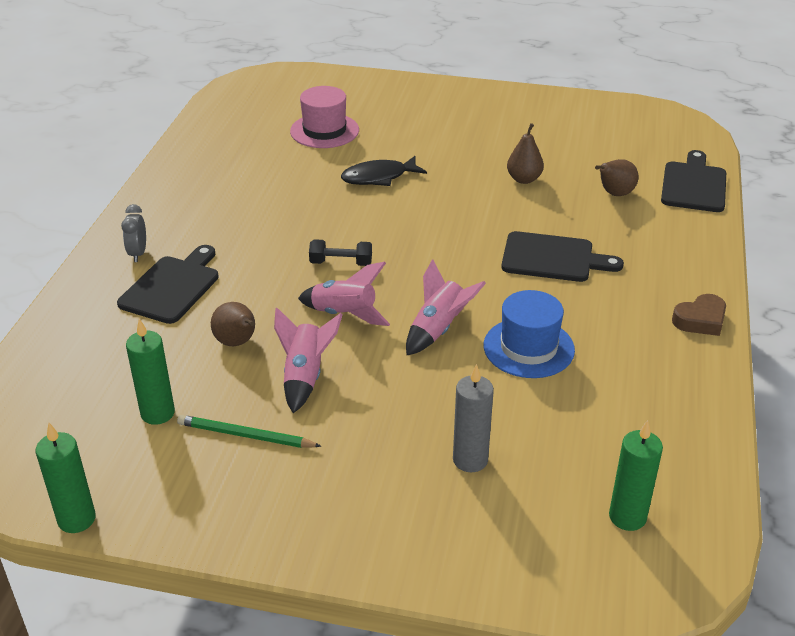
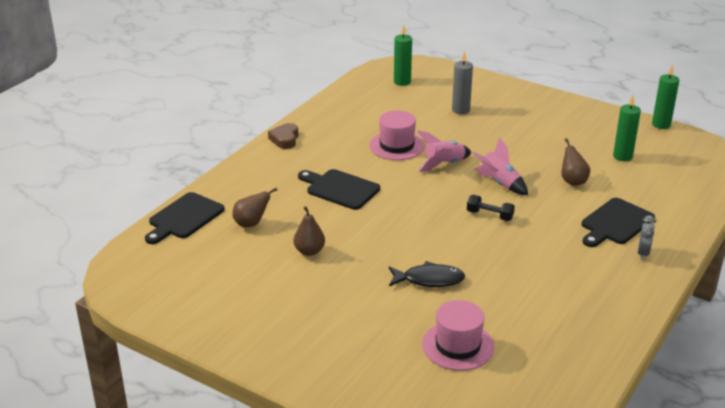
camera: 160 degrees left, 5 degrees down
(245, 435) = (573, 139): green pencil -> none
(305, 376) = (534, 157): pink rocket -> none
(528, 348) = (396, 146): blue hat -> pink hat
(700, 320) = (285, 139): brown heart -> brown heart turned 75 degrees counterclockwise

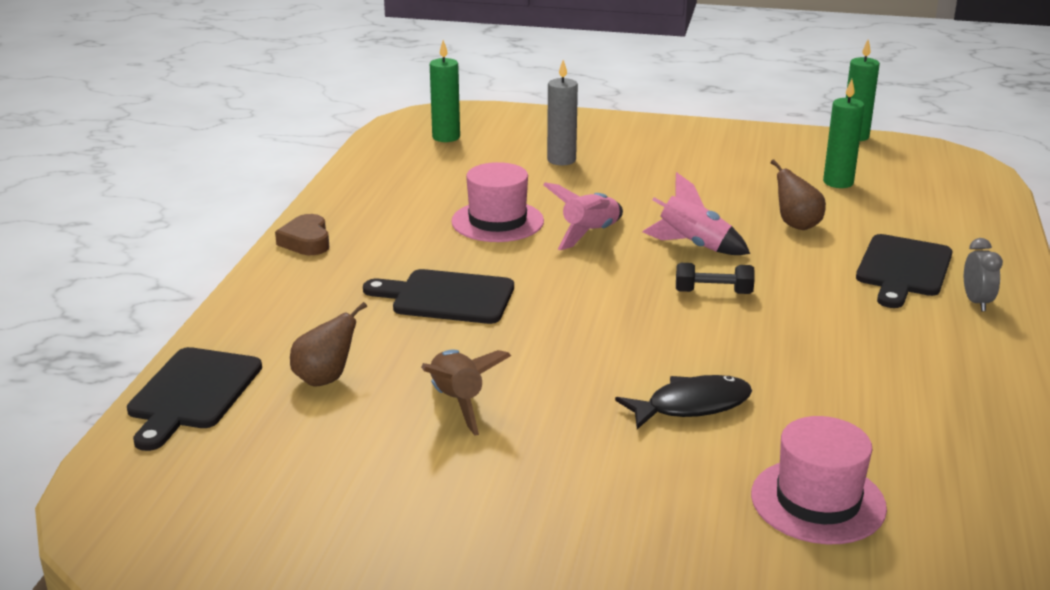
camera: 20 degrees left, 5 degrees down
(309, 251) = (458, 403): brown pear -> brown rocket

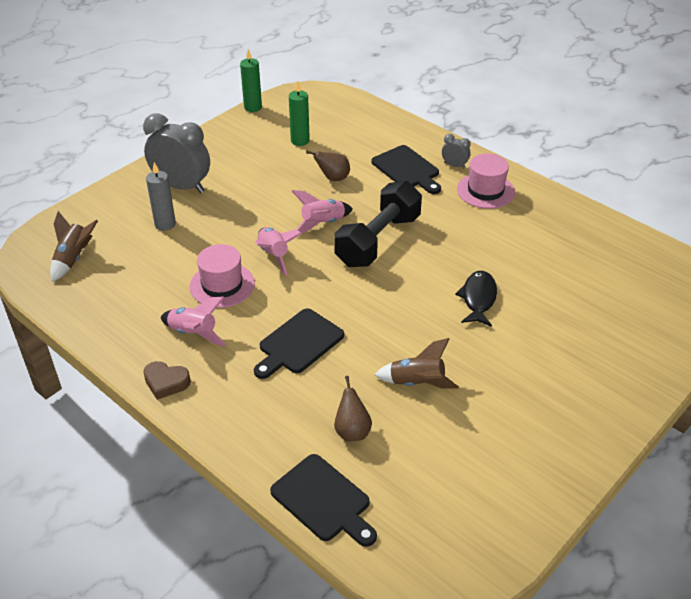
camera: 60 degrees left, 15 degrees up
(398, 231) = (194, 333): none -> pink rocket
(446, 137) = (73, 259): green candle -> brown rocket
(639, 147) = (182, 186): none -> grey clock
(713, 292) = (378, 240): black dumbbell -> black dumbbell, size x2.31
(818, 501) = (577, 296): pink hat -> pink hat (485, 191)

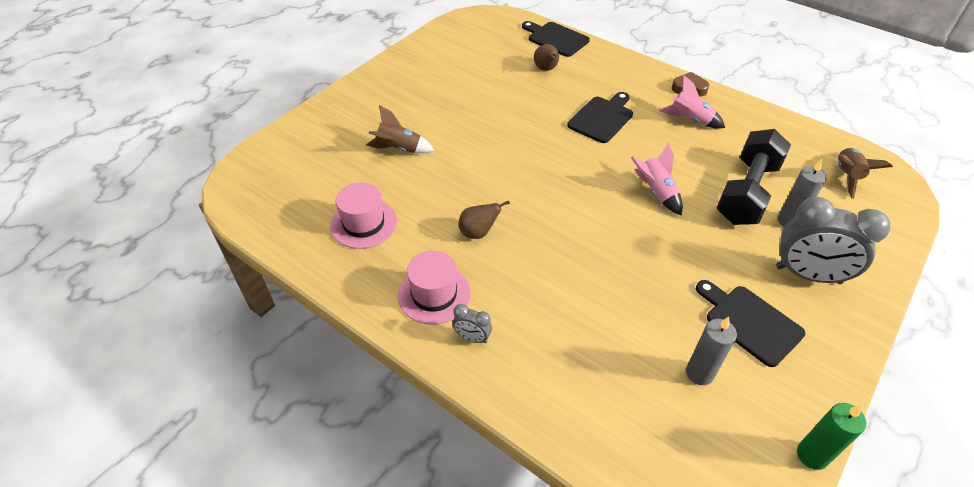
camera: 175 degrees right, 5 degrees up
(222, 285) = (690, 160): pink hat -> pink hat (363, 223)
(300, 141) = (699, 373): green candle -> grey candle
(322, 224) = (619, 232): pink rocket -> none
(333, 178) = (629, 302): brown pear -> brown pear (478, 233)
(378, 240) = (555, 215): black dumbbell -> black dumbbell (747, 192)
(407, 169) = (536, 325): black cutting board -> black cutting board (750, 322)
(417, 383) = (504, 97): brown rocket -> brown rocket (399, 149)
(478, 299) = (453, 162): black fish -> none

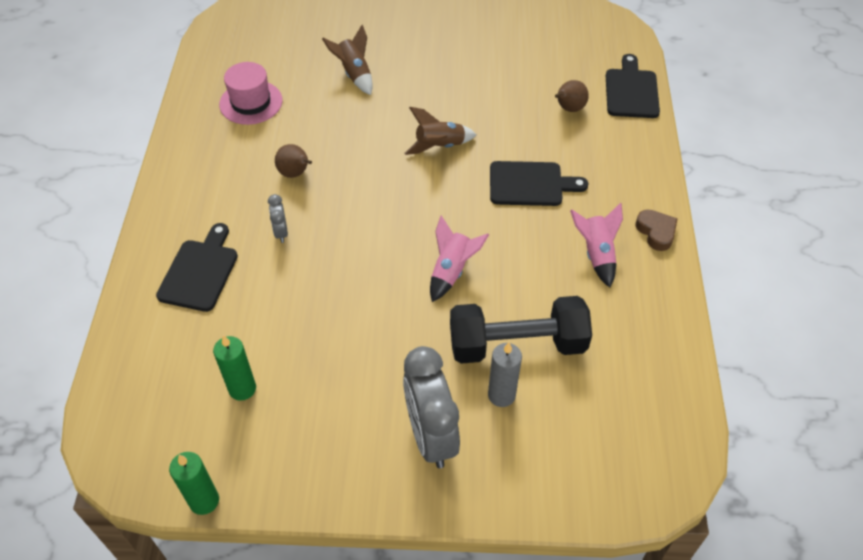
camera: 55 degrees right, 5 degrees up
(434, 294) = (208, 181): pink hat -> none
(472, 337) = (181, 225): grey clock -> grey clock (281, 232)
(699, 373) = (242, 388): grey candle -> green candle
(750, 322) = (329, 406): black cutting board -> black cutting board (200, 272)
(847, 176) = (628, 429): brown rocket -> brown rocket (439, 146)

